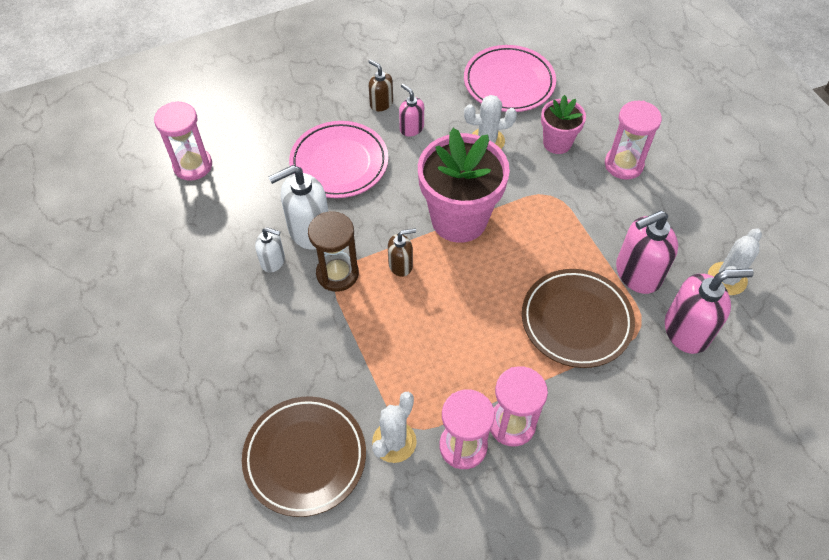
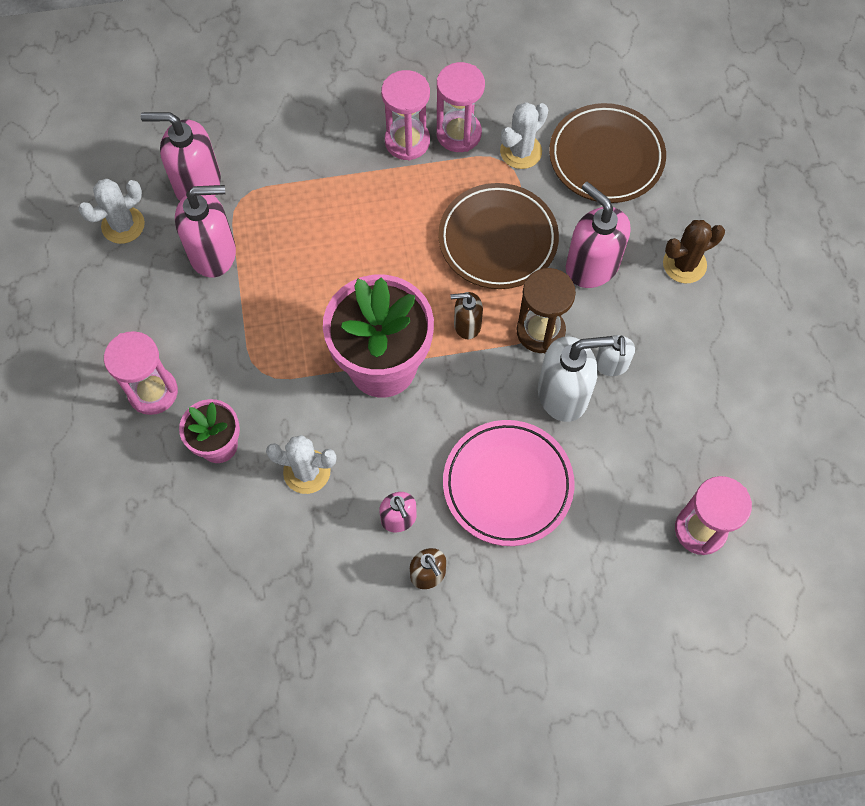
camera: 165 degrees left, 10 degrees up
(215, 362) = (684, 264): none -> brown cactus
(273, 261) = (611, 365): white soap dispenser -> white soap dispenser turned 120 degrees counterclockwise
(302, 340) = (591, 265): none -> pink soap dispenser
(509, 83) = (237, 565): pink plate -> none
(576, 320) = (303, 219): brown plate -> brown plate (498, 240)

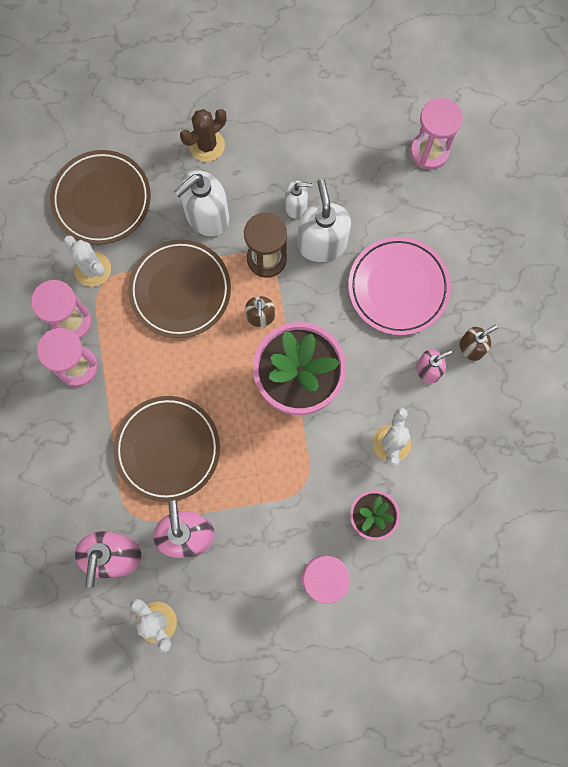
camera: 90 degrees left, 10 degrees up
(311, 231) = (167, 449): none -> brown plate
(591, 265) = (207, 216): pink soap dispenser -> white soap dispenser
(684, 264) = (207, 145): brown cactus -> brown cactus turned 75 degrees clockwise

